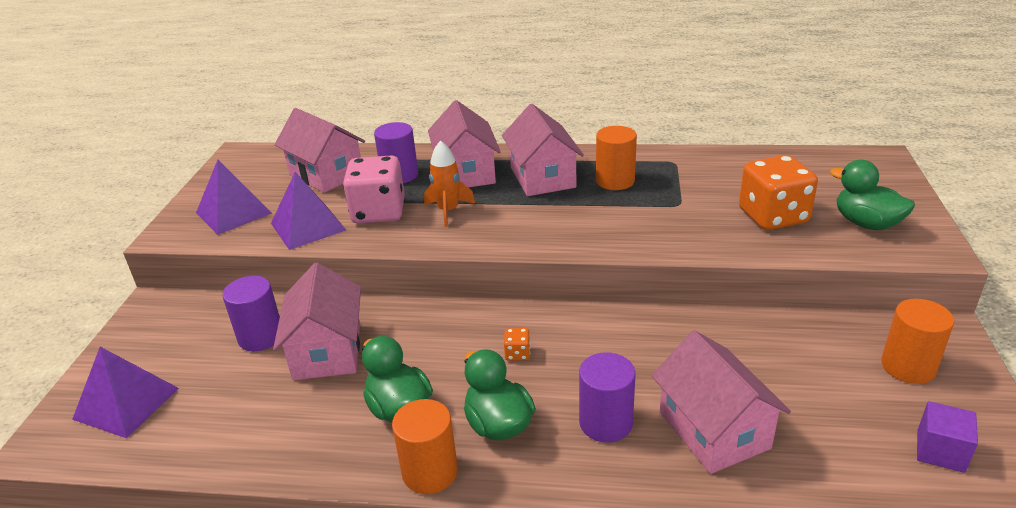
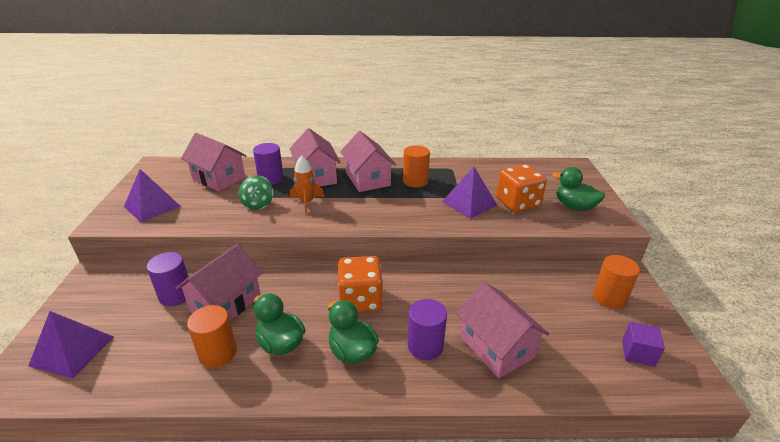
camera: 10 degrees left, 0 degrees up
(308, 226) = (208, 215): purple pyramid -> purple pyramid (469, 203)
(327, 351) = (226, 303): pink house -> pink house turned 45 degrees clockwise
(378, 212) = (258, 204): pink dice -> green spinning top
(430, 472) = (307, 389): orange cylinder -> orange cylinder (218, 353)
(517, 354) = (360, 300): orange dice -> orange dice, size x2.45

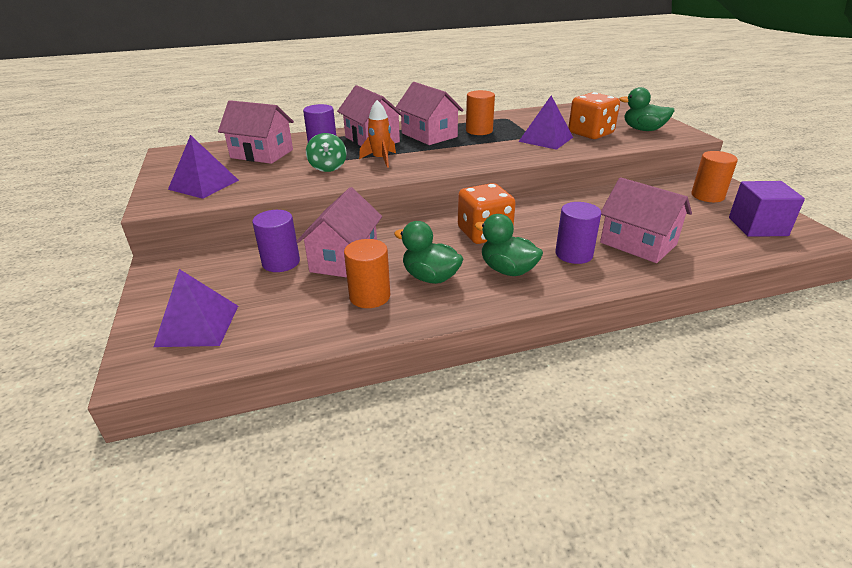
camera: 15 degrees left, 0 degrees up
(638, 353) = (757, 226): purple cube -> purple cube, size x1.56

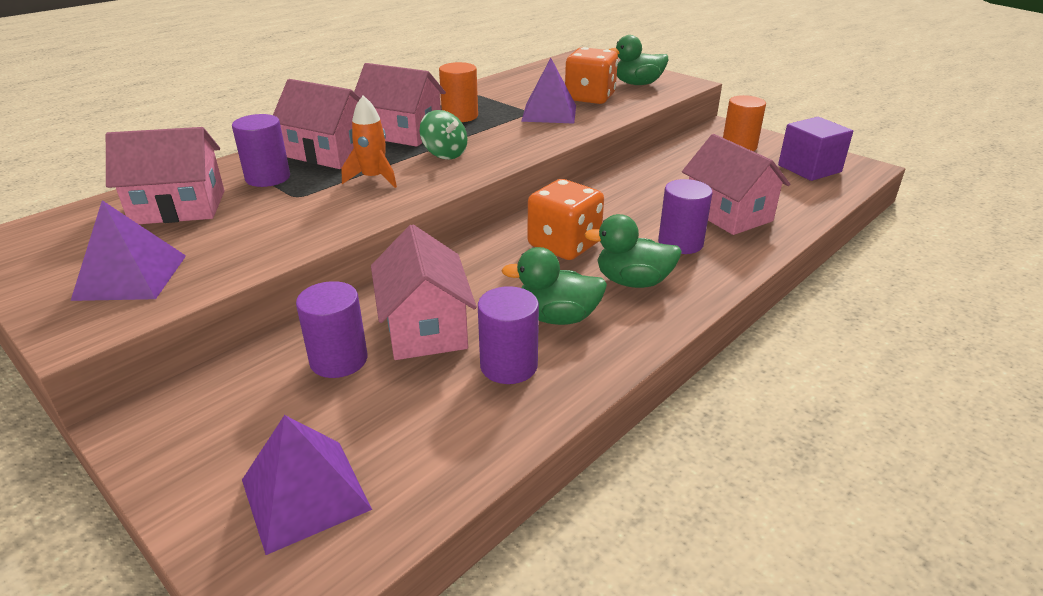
camera: 30 degrees left, 0 degrees up
(328, 167) = (309, 205): green spinning top -> green spinning top (444, 154)
(369, 296) = (509, 366): orange cylinder -> purple cylinder
(638, 243) = (728, 214): pink house -> pink house turned 45 degrees clockwise

